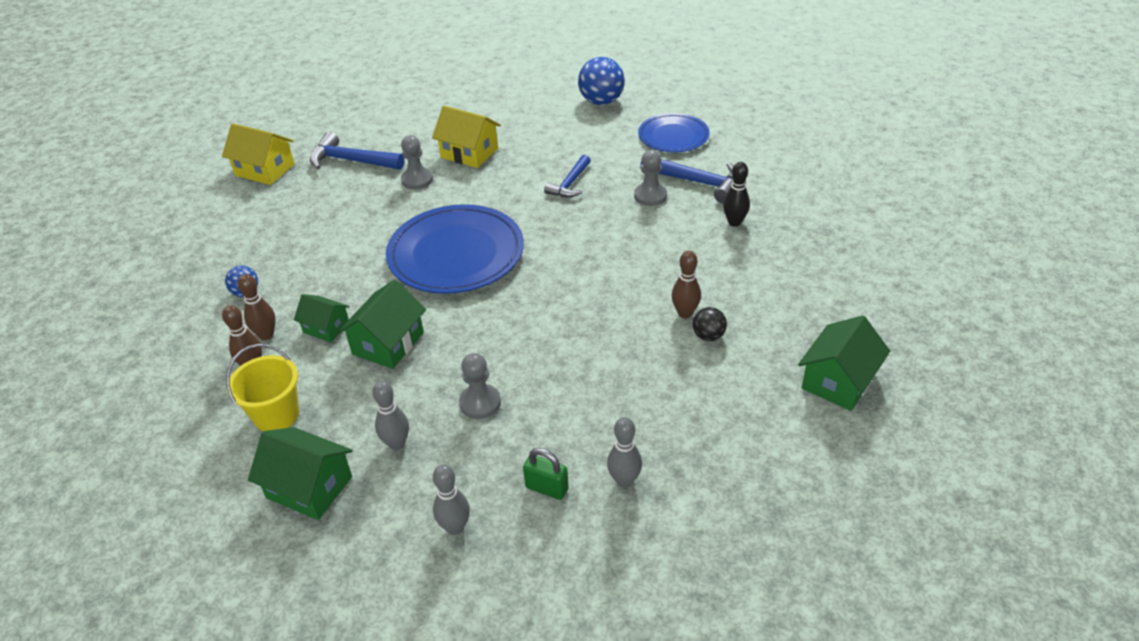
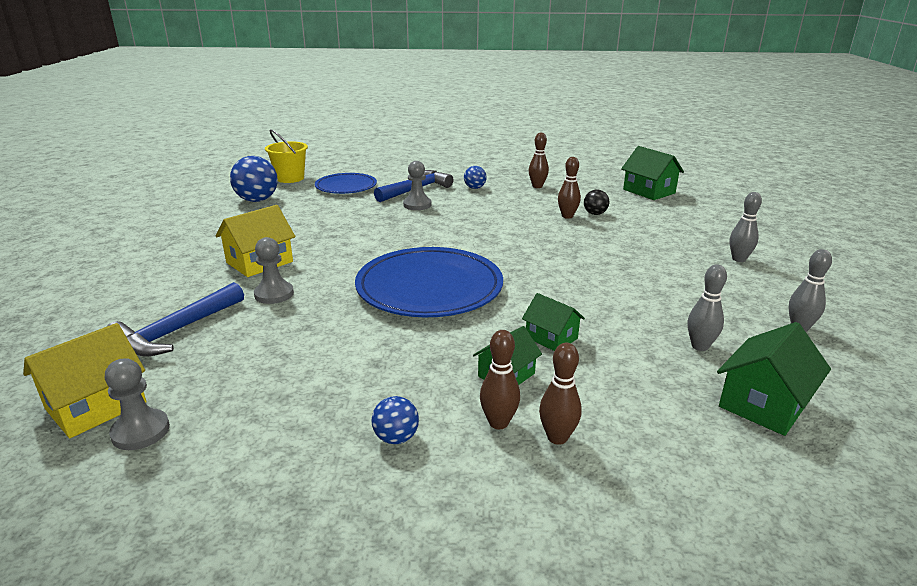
camera: 75 degrees left, 15 degrees down
(276, 415) = (651, 421): yellow bucket -> yellow bucket (290, 178)
(388, 343) = (551, 338): green house -> green house, size x0.64
(480, 403) = (649, 300): grey pawn -> grey pawn (141, 431)
(547, 488) = (749, 286): green padlock -> none
(570, 184) = (368, 228): blue hammer -> none
(734, 222) = (474, 188): black bowling pin -> blue ball
(779, 271) = (537, 186): none -> brown bowling pin

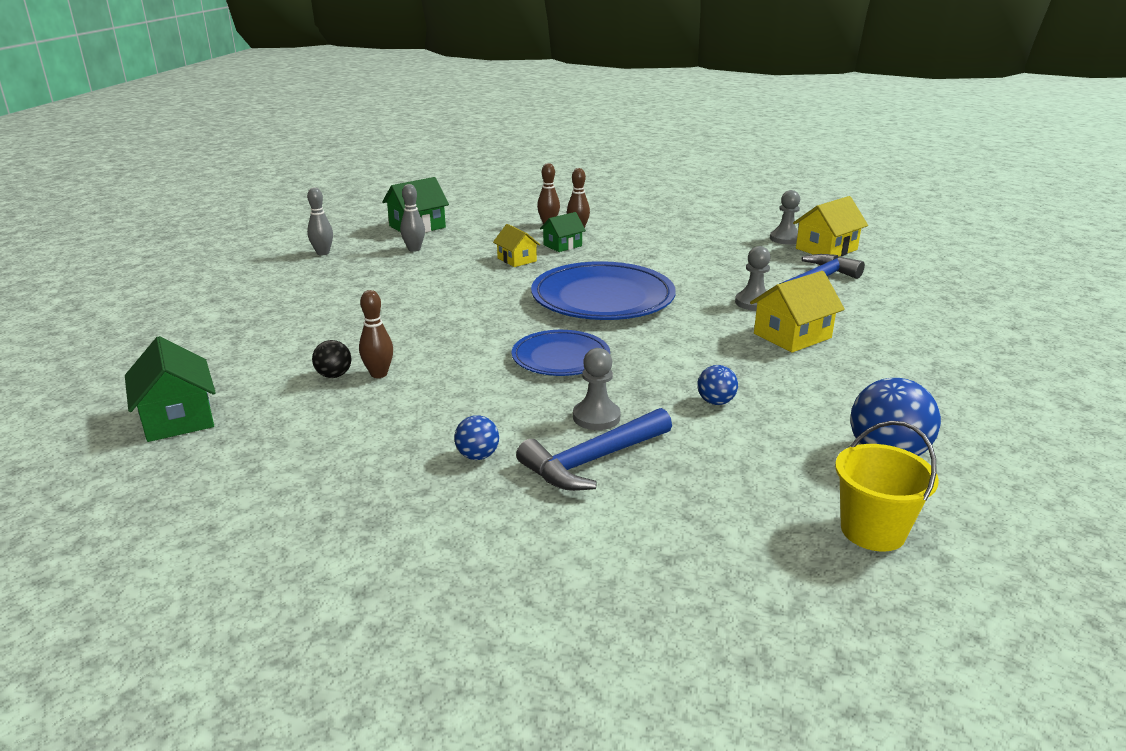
camera: 170 degrees left, 0 degrees up
(346, 187) = (733, 483): blue plate -> blue plate (560, 358)
(396, 438) = (637, 229): blue ball -> blue ball (715, 402)
(537, 186) = (356, 450): brown bowling pin -> none
(551, 338) = (517, 260): green house -> yellow house
(738, 259) = (263, 302): grey bowling pin -> none

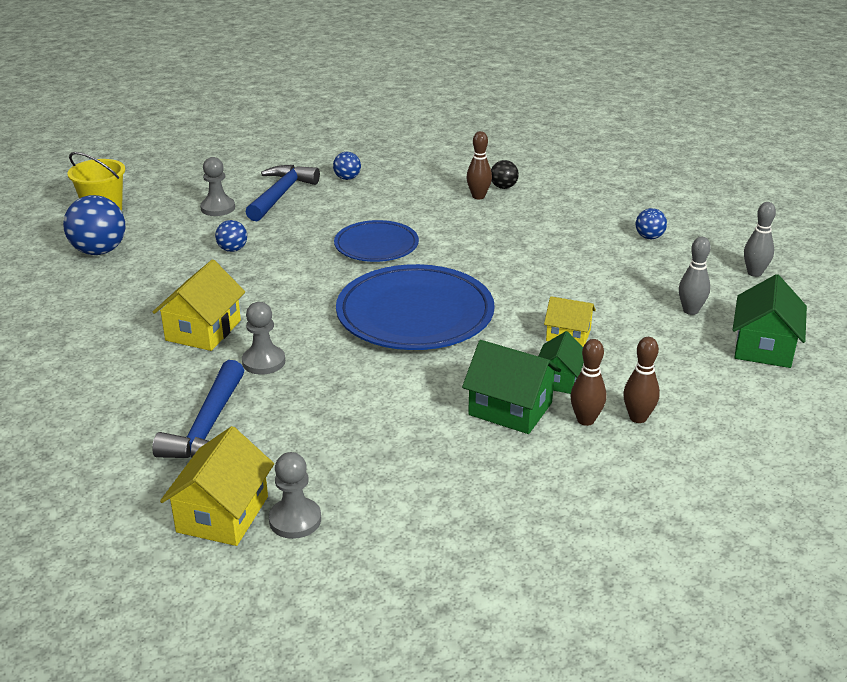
camera: 145 degrees right, 5 degrees up
(177, 418) = (536, 145): green house -> green house (510, 409)
(327, 292) = (649, 237): none -> blue ball
(596, 417) = (304, 216): grey pawn -> grey pawn (218, 208)

